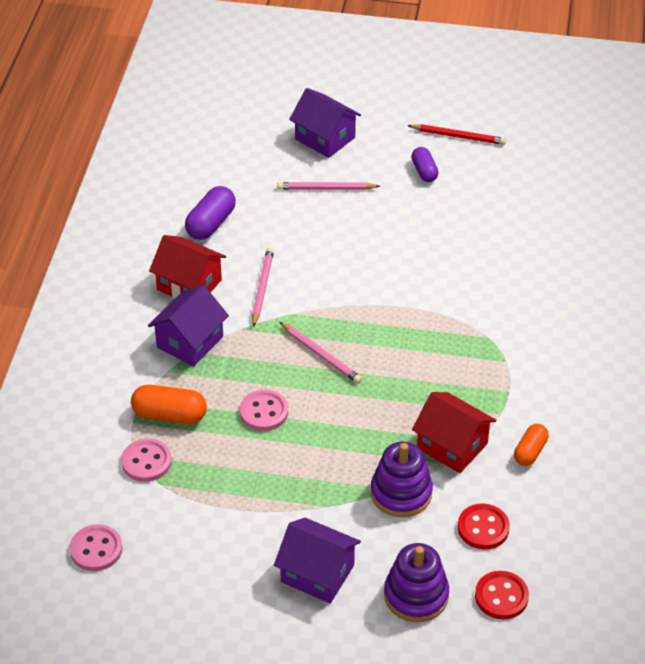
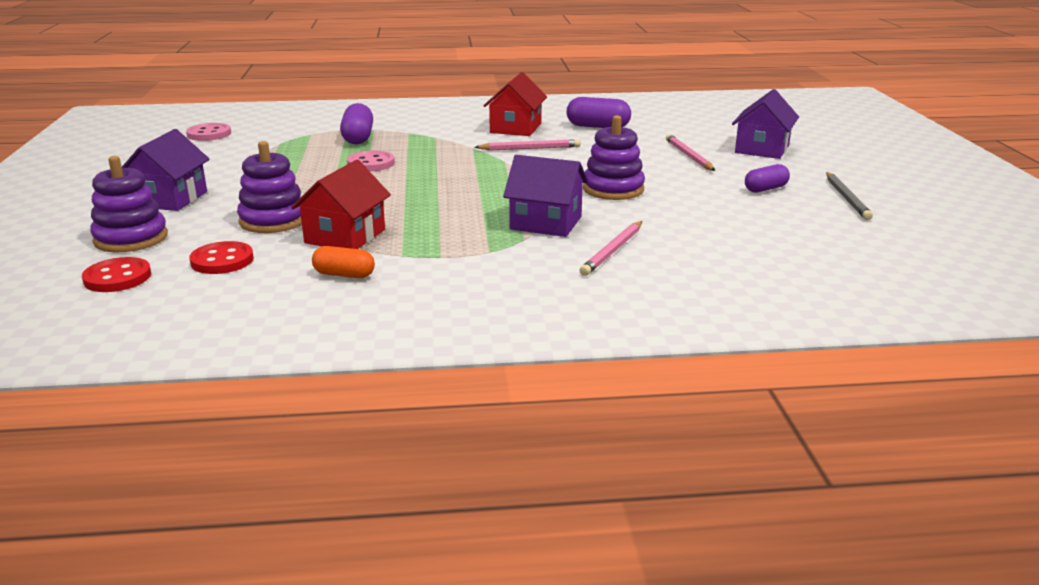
camera: 75 degrees right, 20 degrees down
(146, 462) = (303, 137): pink button -> none
(169, 415) = (358, 138): orange capsule -> purple capsule
(190, 342) = (447, 135): purple house -> purple house (546, 223)
(320, 355) = (454, 175): pink pencil -> pink pencil (612, 251)
(395, 259) = (613, 189): none -> purple stacking toy
(458, 136) = (846, 198): red pencil -> grey pencil

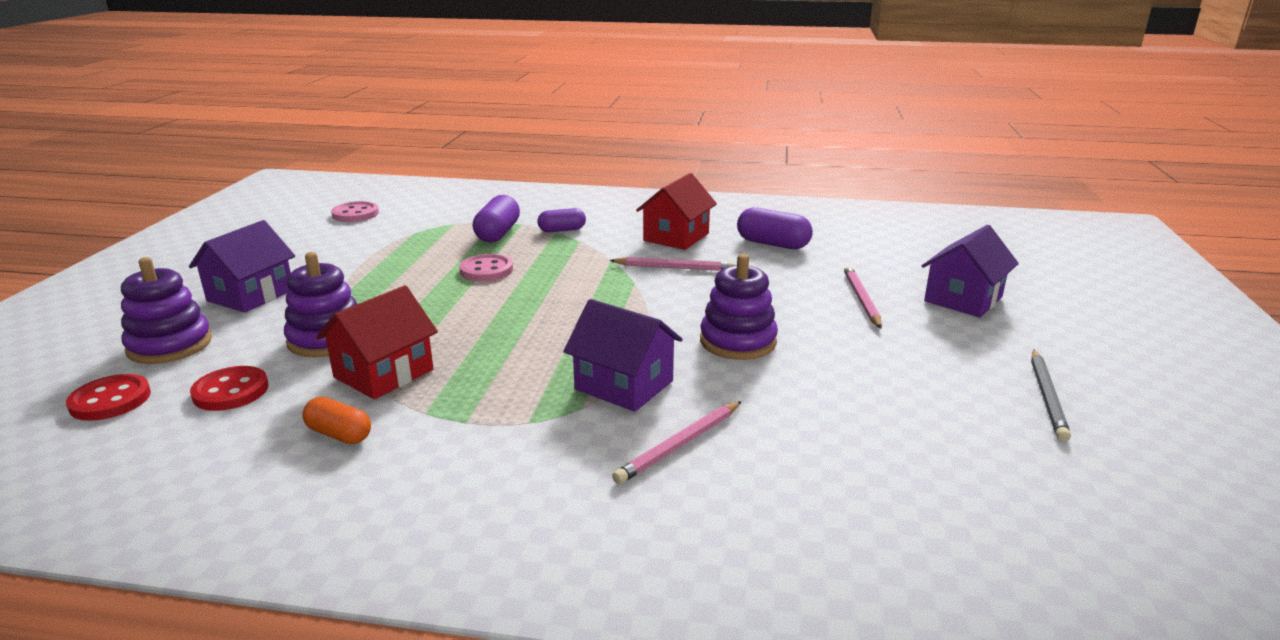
camera: 15 degrees right, 0 degrees up
(765, 189) = (938, 366): purple capsule -> purple capsule (562, 230)

